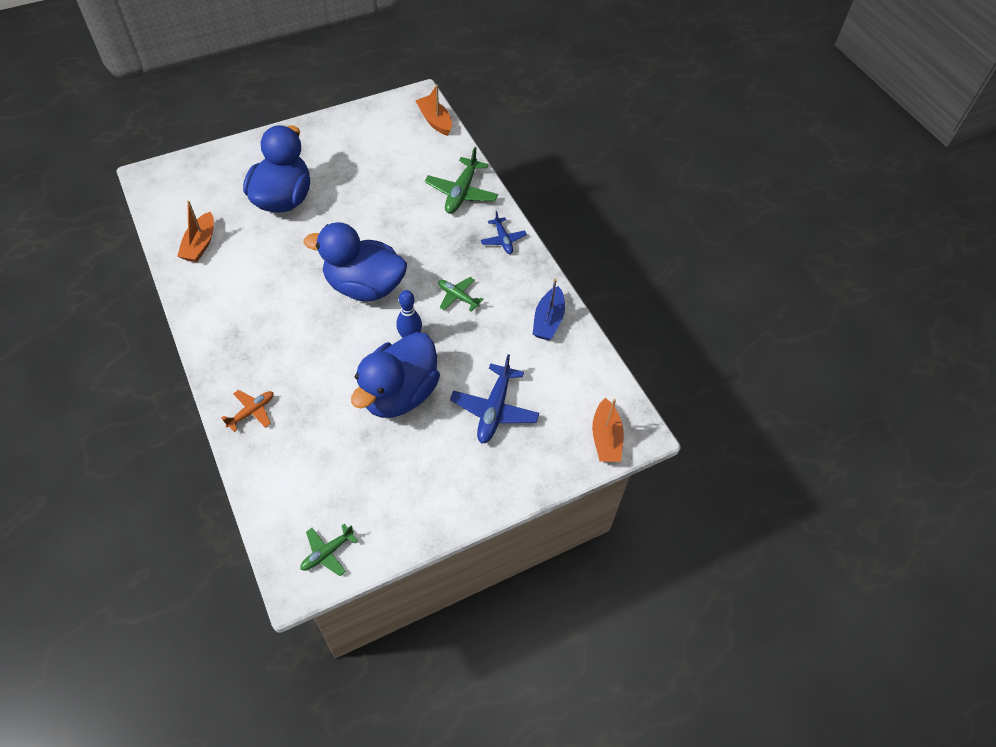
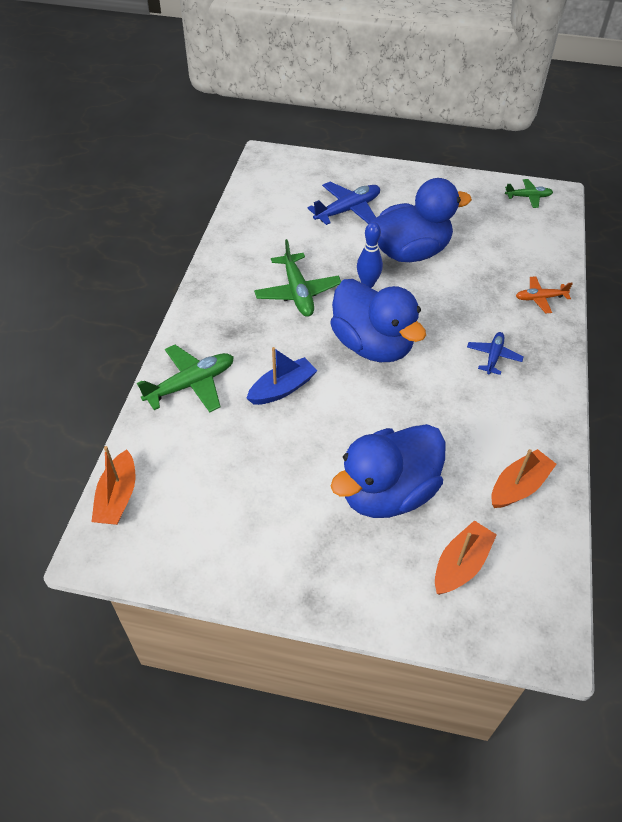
camera: 140 degrees left, 5 degrees down
(458, 297) = (297, 292): green plane -> green plane, size x1.67
(503, 240) = (206, 316): blue plane -> blue plane (493, 356)
(548, 320) = (245, 239): blue boat -> blue boat (282, 389)
(606, 438) = (290, 163): orange boat -> orange boat (461, 564)

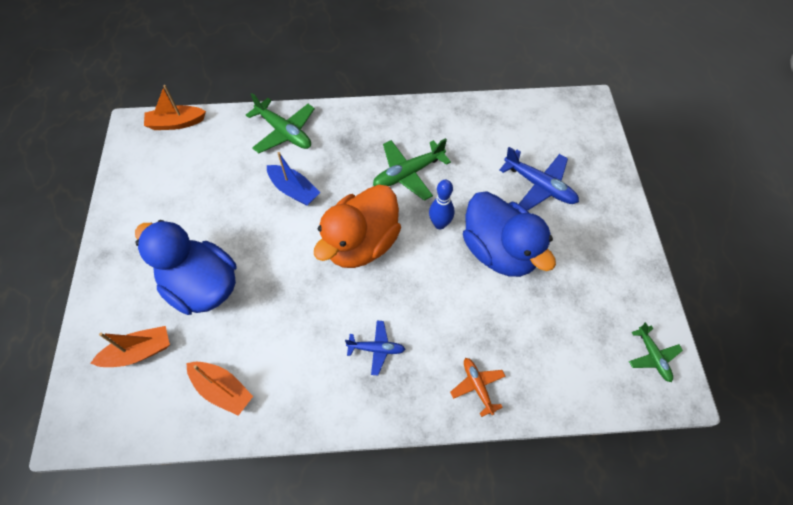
camera: 75 degrees right, 10 degrees up
(372, 345) = (361, 243): blue duck -> orange duck
(461, 564) = (139, 352): orange boat -> orange boat turned 45 degrees counterclockwise

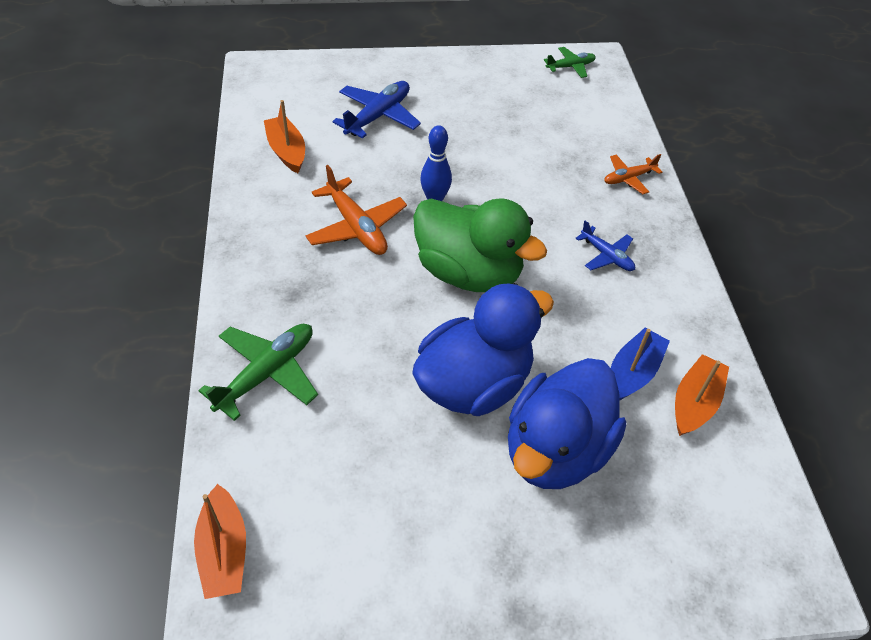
camera: 95 degrees left, 10 degrees down
(139, 352) = (671, 516): orange boat -> orange boat (287, 151)
(294, 190) = (383, 351): blue boat -> blue boat (632, 373)
(361, 243) = (468, 272): orange duck -> green duck
(376, 349) = (607, 256): blue plane -> blue plane turned 135 degrees clockwise
(408, 174) = (356, 227): green plane -> orange plane
(499, 251) = (468, 153): blue duck -> blue duck (474, 384)

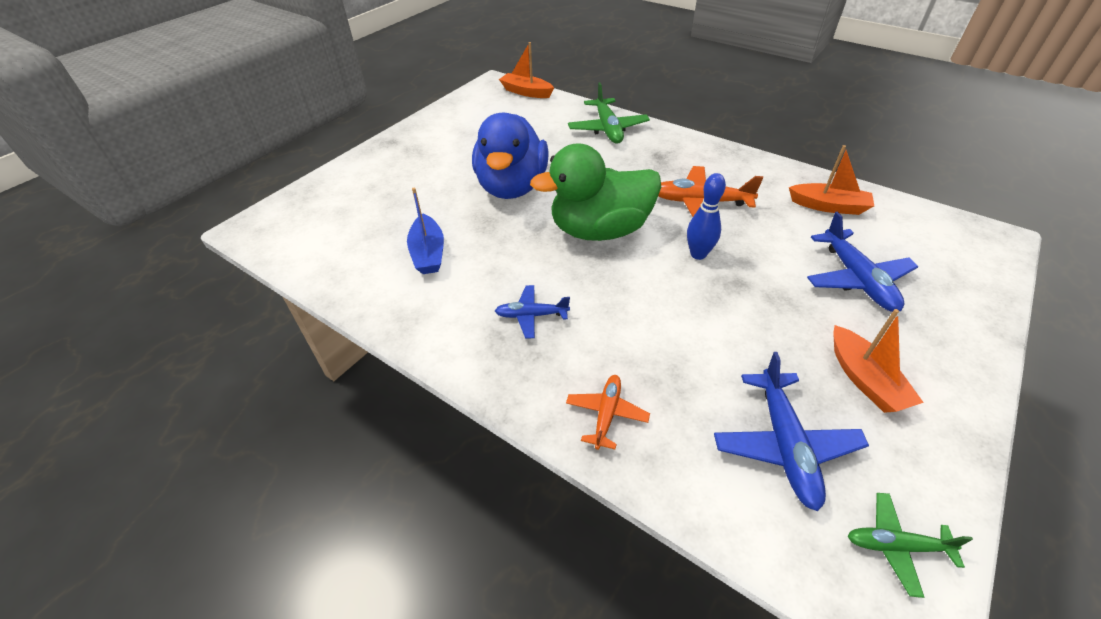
camera: 135 degrees right, 5 degrees down
(556, 450) = (434, 192): blue duck -> none
(559, 109) = (784, 445): none -> blue plane
(570, 67) = (895, 546): green plane -> green plane turned 75 degrees clockwise
(694, 402) = (371, 266): orange boat -> orange boat (864, 379)

